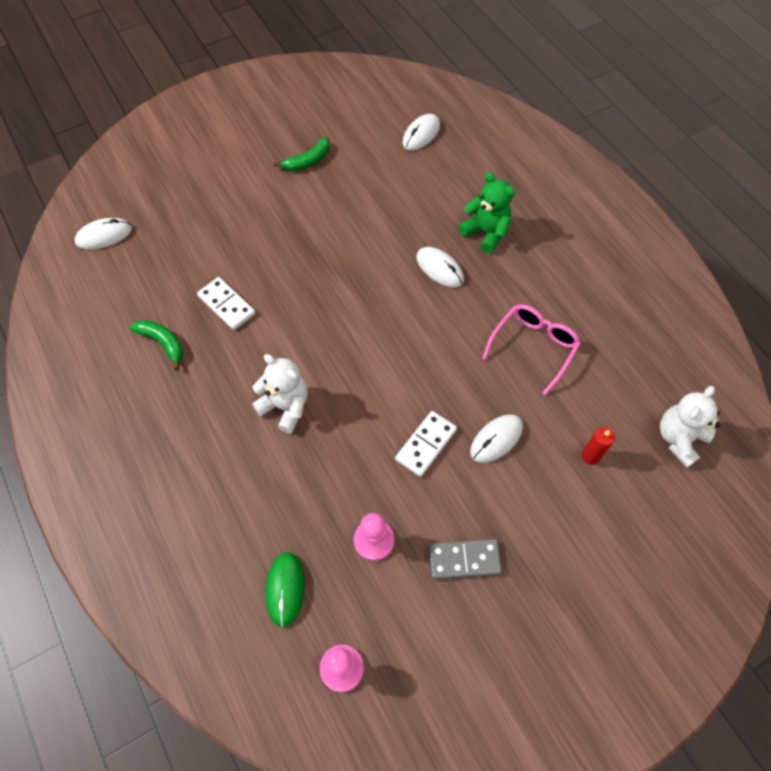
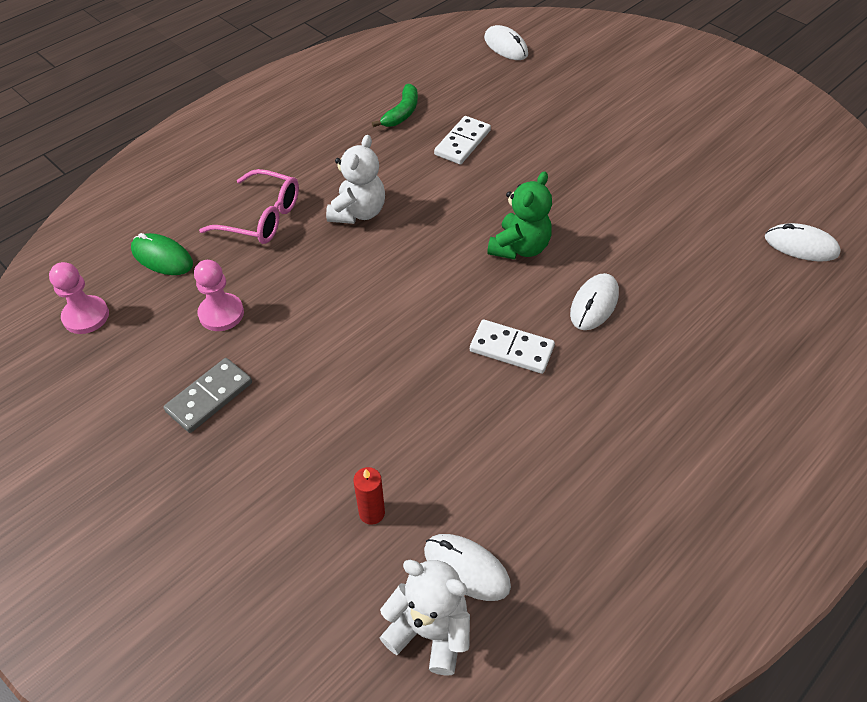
camera: 75 degrees right, 10 degrees down
(285, 589) = (162, 257): green mouse -> green mouse turned 45 degrees clockwise
(308, 161) = (687, 156): green banana -> none
(426, 445) = (344, 336): white domino -> white domino (511, 349)
(464, 560) = (209, 397): grey domino -> grey domino turned 60 degrees clockwise
(486, 233) = (677, 341): green teddy bear -> green teddy bear (519, 248)
(496, 439) = (369, 403): white mouse -> white mouse (466, 568)
(534, 347) = (517, 423): pink glasses -> pink glasses (262, 218)

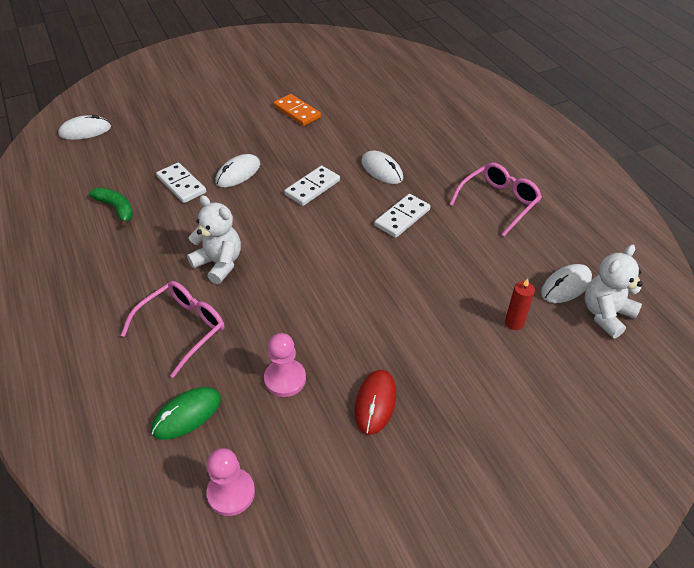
camera: 70 degrees left, 5 degrees down
(209, 397) = (375, 403): grey domino -> red mouse
(519, 248) = (312, 187): green teddy bear -> white domino
(603, 452) = (498, 202): none -> pink glasses
(657, 189) = (297, 112): none -> orange domino
(801, 246) = (378, 78): white mouse -> white mouse (238, 173)

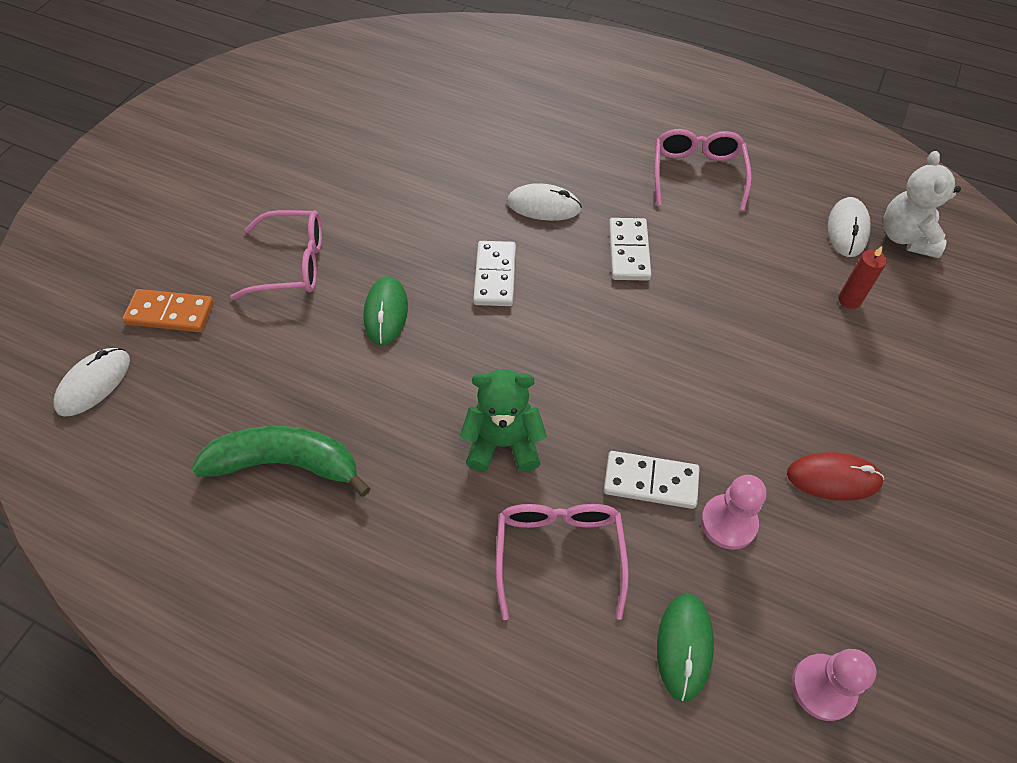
camera: 40 degrees left, 10 degrees up
(116, 209) = (286, 464): green banana -> green banana, size x1.61
(181, 185) = (333, 373): white domino -> white domino (650, 481)
(219, 263) = (503, 443): white teddy bear -> green teddy bear
(222, 129) = (293, 264): none -> pink glasses
(238, 173) = (386, 312): white mouse -> green mouse
(297, 112) = (361, 186): orange domino -> orange domino (170, 313)
(375, 403) = (833, 478): red mouse -> red mouse turned 60 degrees counterclockwise

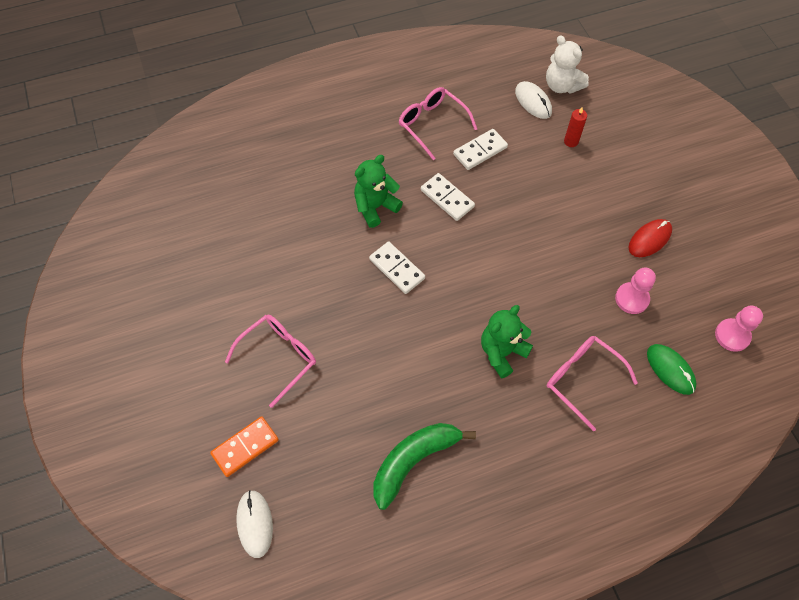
camera: 45 degrees left, 5 degrees up
(386, 312) = (365, 338): green mouse -> none
(544, 206) = (375, 207): white mouse -> green teddy bear
(650, 481) = (583, 310): white domino -> white domino (480, 151)

